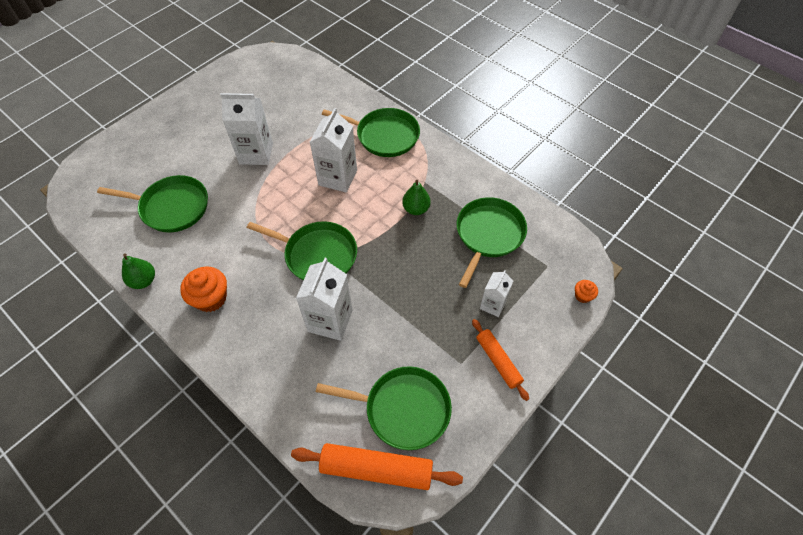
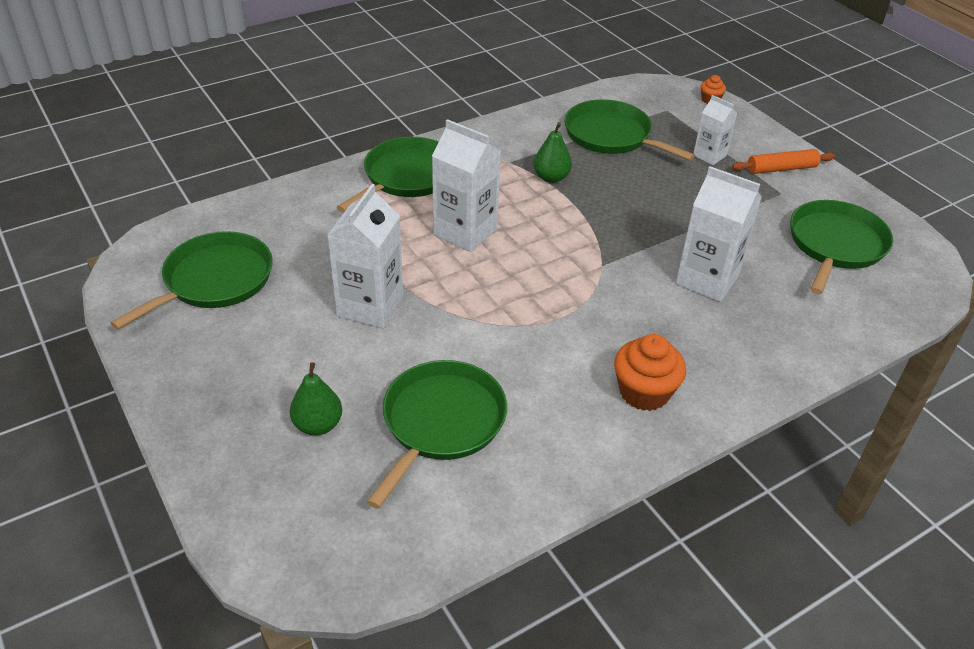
camera: 75 degrees left, 15 degrees down
(144, 281) = (589, 472): green pear -> green pear (318, 425)
(317, 255) = (597, 273): green pan -> green pan (214, 281)
(376, 469) = (908, 278): orange rolling pin -> none

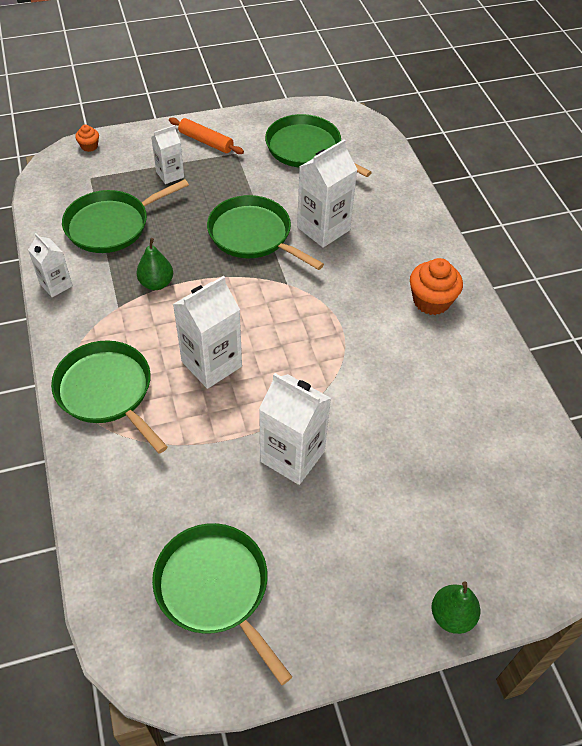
camera: 75 degrees left, 10 degrees up
(318, 425) = (429, 518): green pear -> green pear (452, 616)
(441, 423) = (440, 431): green pan -> green pan (253, 235)
(517, 123) = (56, 285): none -> white carton
(781, 169) = (206, 141): orange rolling pin -> orange rolling pin turned 60 degrees counterclockwise

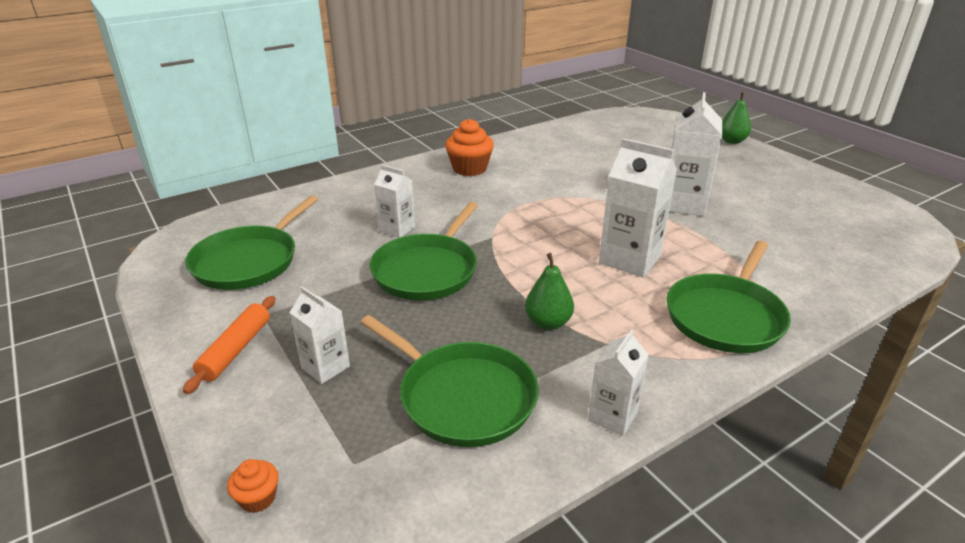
camera: 105 degrees left, 20 degrees down
(215, 588) = (826, 215): green pan -> none
(323, 229) = (397, 229): white carton -> white carton, size x0.59

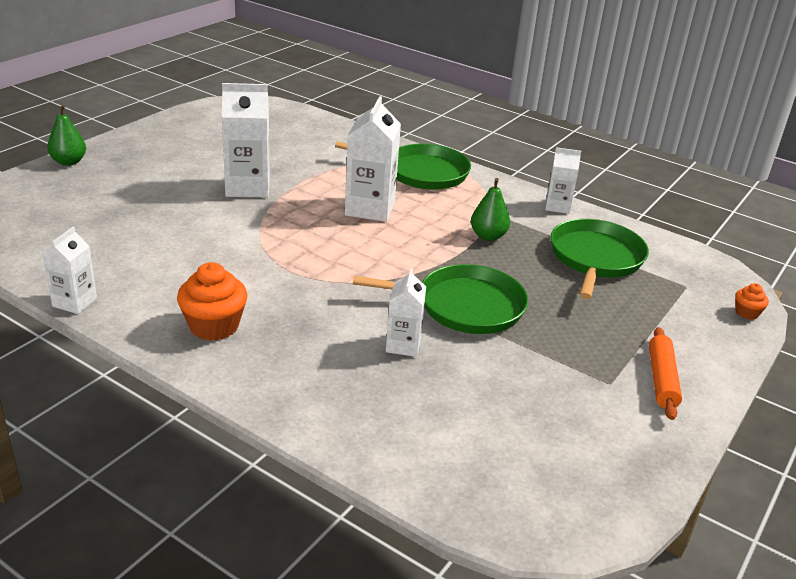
camera: 115 degrees left, 0 degrees up
(236, 350) = (661, 379): orange rolling pin -> orange rolling pin turned 75 degrees counterclockwise
(249, 261) = (544, 435): green pan -> none
(325, 367) = (630, 324): white carton -> white carton (74, 302)

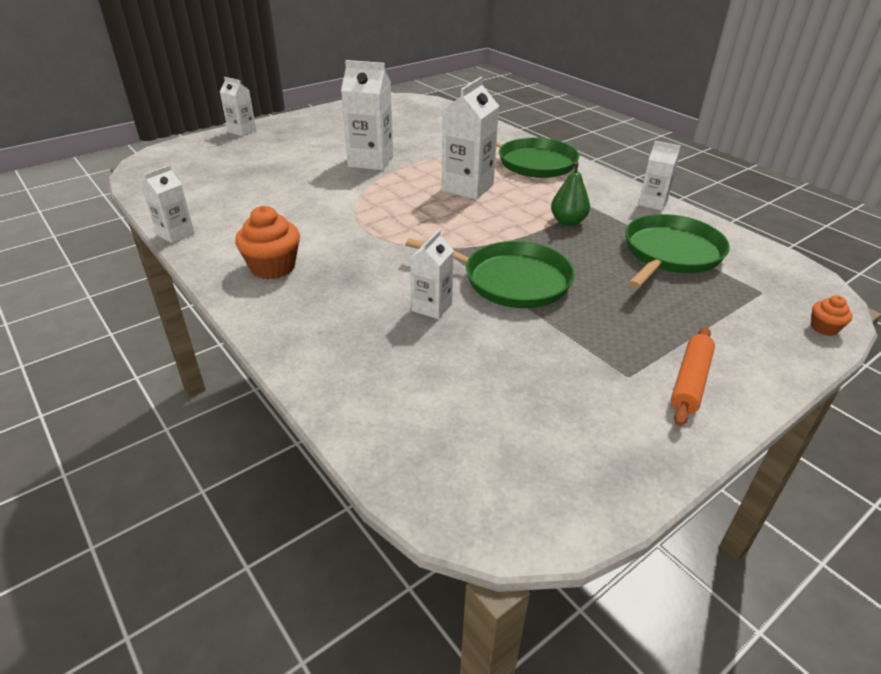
camera: 20 degrees right, 5 degrees up
(69, 162) = (242, 131): green pear -> white carton

